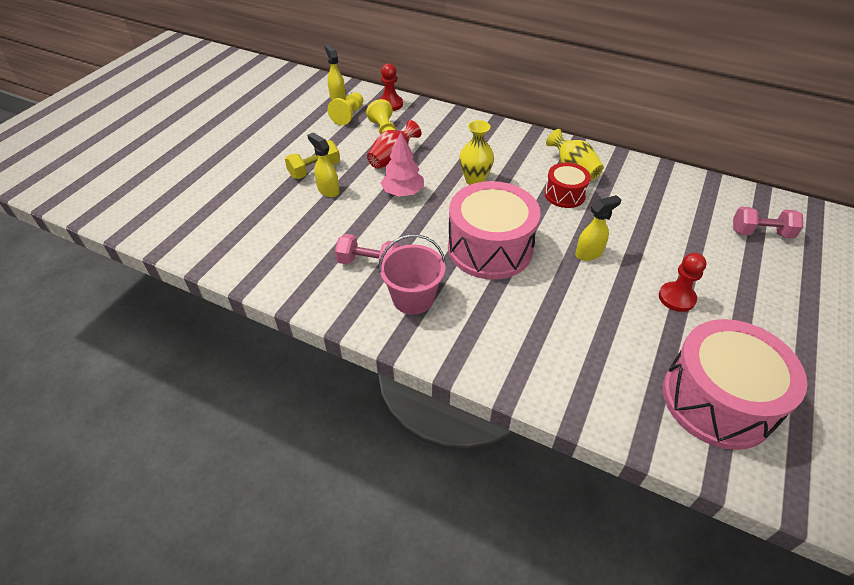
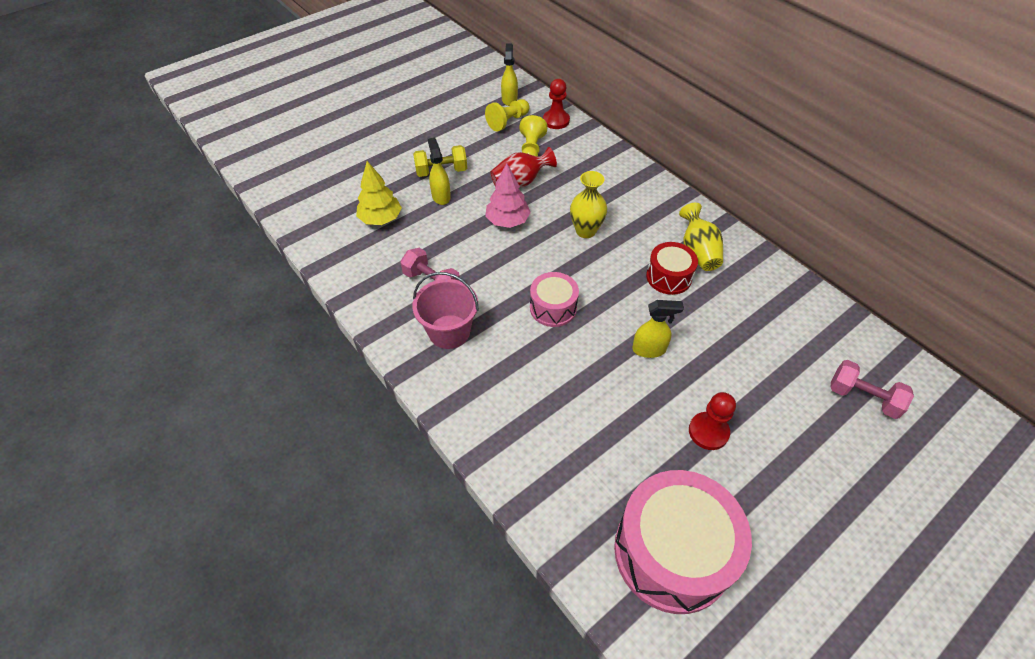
camera: 25 degrees right, 5 degrees up
(282, 225) = (380, 219): none -> yellow tree
(490, 248) = (553, 308): pink drum -> pink drum, size x0.53

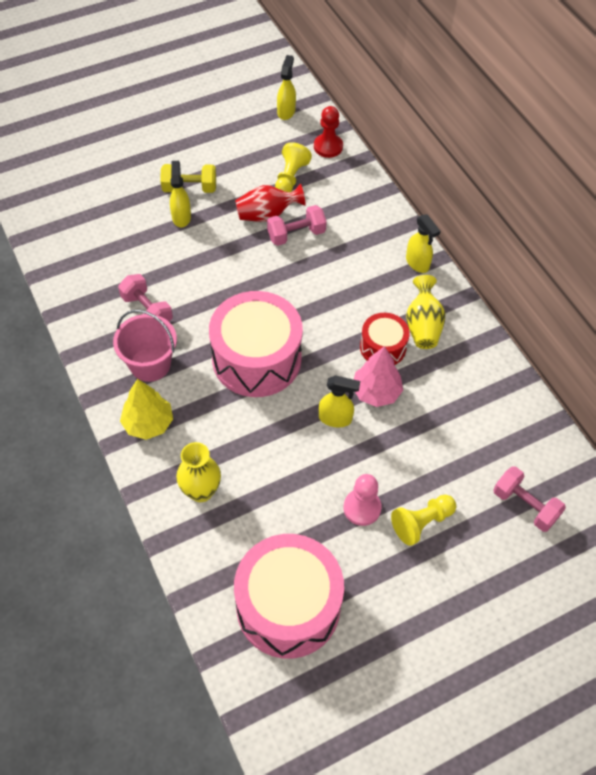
camera: 10 degrees right, 5 degrees up
(380, 219) = (115, 232): yellow tree -> yellow tree (148, 423)
(507, 221) = (240, 257): pink tree -> pink tree (376, 392)
(508, 122) = (276, 139): yellow pawn -> yellow pawn (421, 523)
(553, 194) = (296, 234): none -> pink dumbbell
(553, 308) = (256, 358): pink drum -> pink drum, size x1.90
(585, 231) = (316, 282): yellow vase -> yellow vase (201, 491)
(671, 200) = (417, 263): none -> yellow spray bottle
(708, 432) = (362, 508): red pawn -> pink pawn

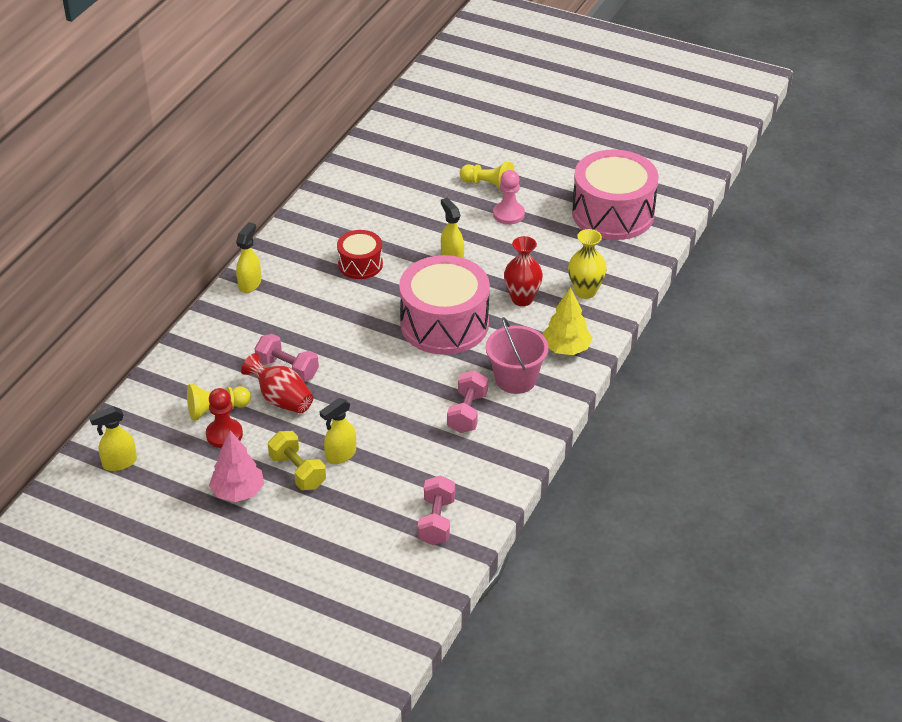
camera: 125 degrees left, 15 degrees down
(236, 434) = (522, 299): none -> red vase
(328, 147) = (148, 406): red pawn -> red pawn (224, 434)
(376, 392) = (406, 249): pink tree -> pink tree (238, 492)
(423, 326) = (316, 253): yellow vase -> none
(525, 505) = (424, 149): pink dumbbell -> pink dumbbell (436, 521)

